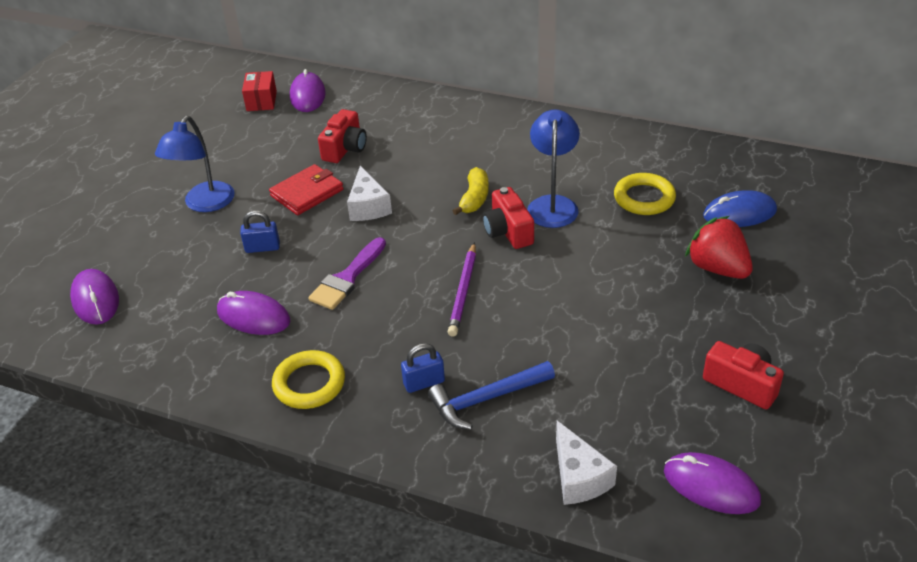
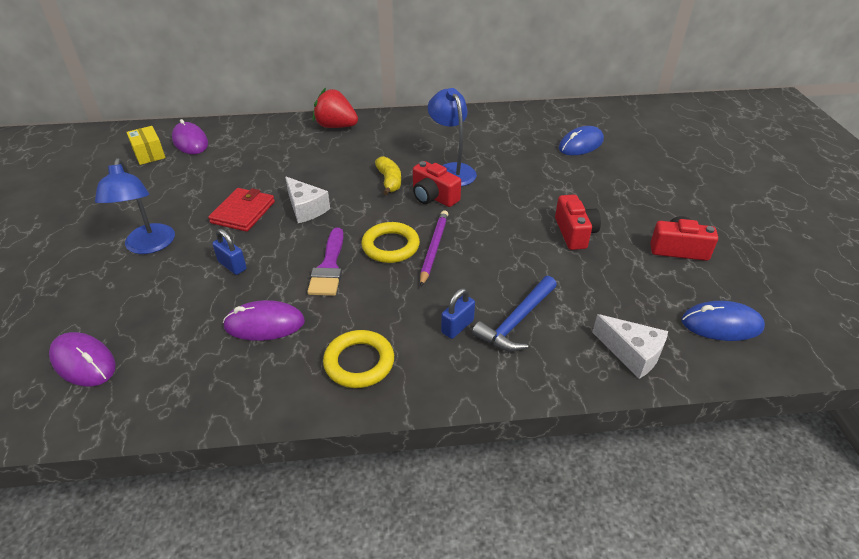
camera: 30 degrees left, 0 degrees up
(261, 101) = (149, 154): red box -> yellow box
(262, 248) = (232, 265): blue padlock -> blue padlock turned 75 degrees clockwise
(345, 149) = (253, 172): red camera -> red camera (574, 233)
(463, 292) = (434, 248): purple pencil -> purple pencil turned 150 degrees counterclockwise
(644, 198) = (511, 150): yellow ring -> yellow ring (390, 246)
(711, 486) = (721, 324): purple mouse -> blue mouse
(717, 268) = (597, 181): red strawberry -> red strawberry (336, 126)

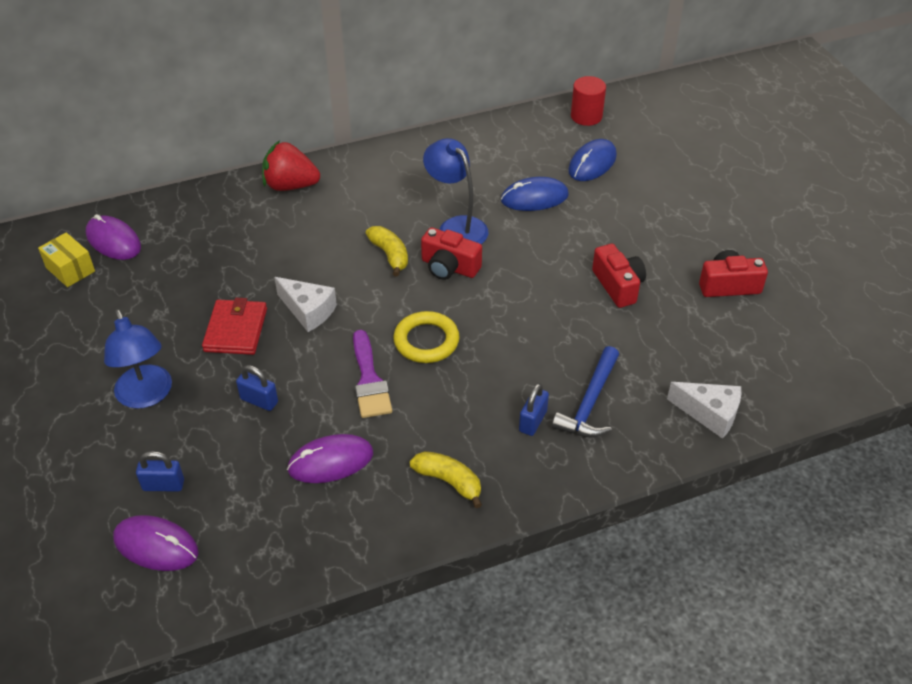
camera: 15 degrees left, 5 degrees up
(119, 314) = (163, 485): none -> blue padlock
(359, 362) = (449, 481): yellow ring -> yellow banana
(434, 248) = (475, 334): purple pencil -> none
(586, 114) = (586, 116): none -> red cylinder
(721, 324) = (786, 364): blue mouse -> blue mouse (534, 198)

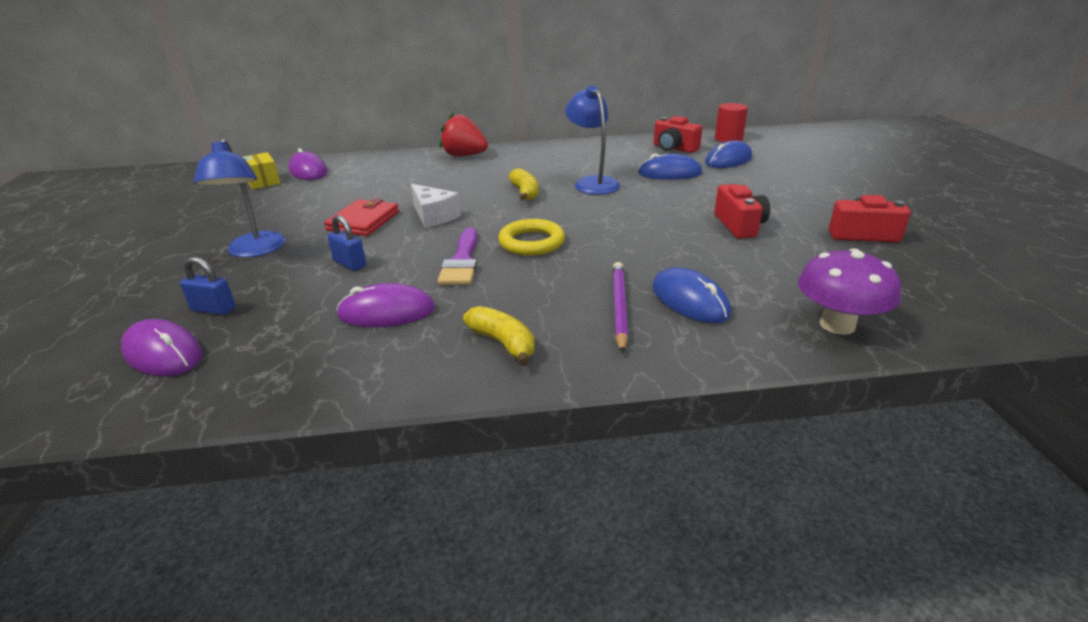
camera: 15 degrees right, 15 degrees down
(449, 267) = (575, 203): red camera -> red camera (674, 148)
(533, 421) = (619, 307): blue padlock -> purple pencil
(590, 403) = (690, 300): blue hammer -> blue mouse
(709, 414) = (837, 325): white cheese -> purple mushroom

